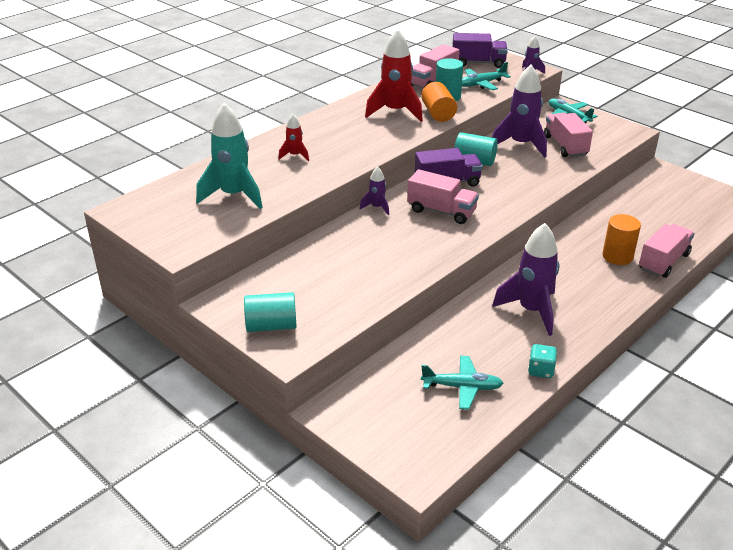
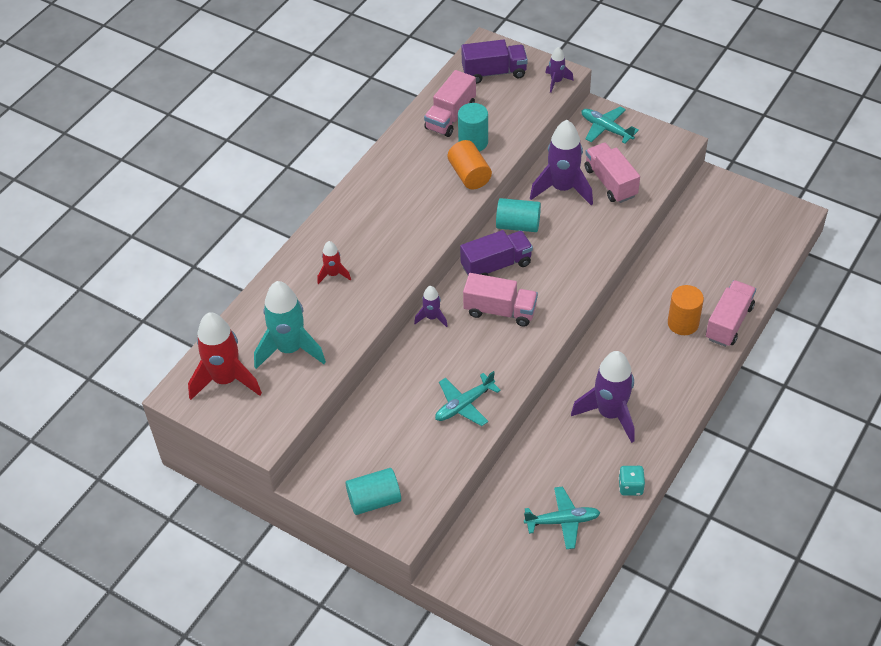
camera: 10 degrees left, 15 degrees up
(395, 112) = (421, 180): red rocket -> red rocket (226, 380)
(481, 84) = (505, 112): turquoise plane -> turquoise plane (464, 405)

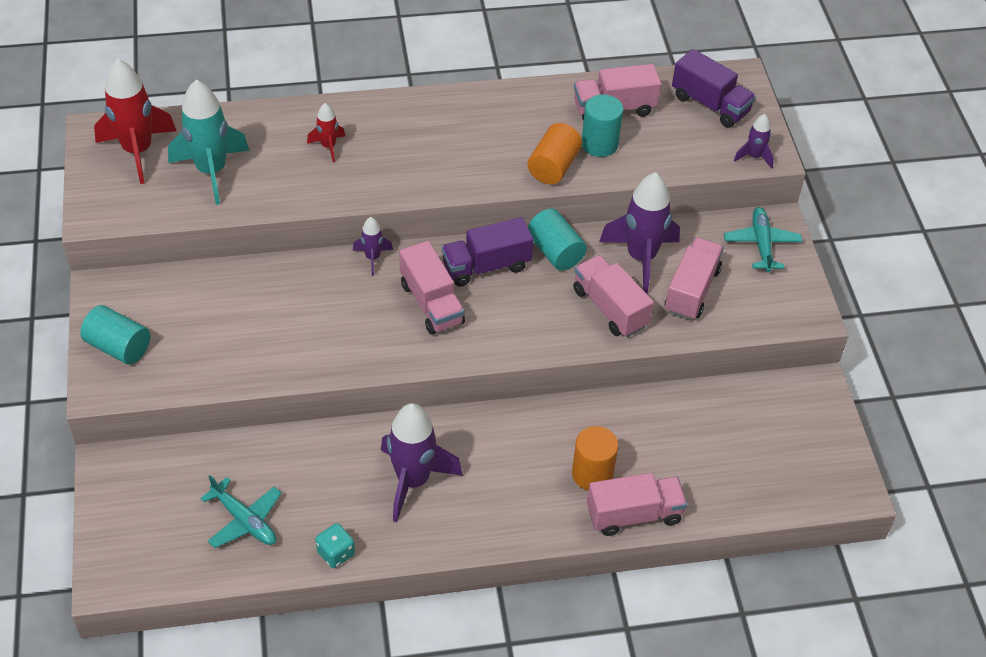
camera: 45 degrees right, 0 degrees up
(464, 405) = (289, 346): turquoise plane -> none
(496, 265) = (486, 266): purple truck -> purple truck turned 135 degrees clockwise
(587, 228) = (610, 308): none -> pink truck

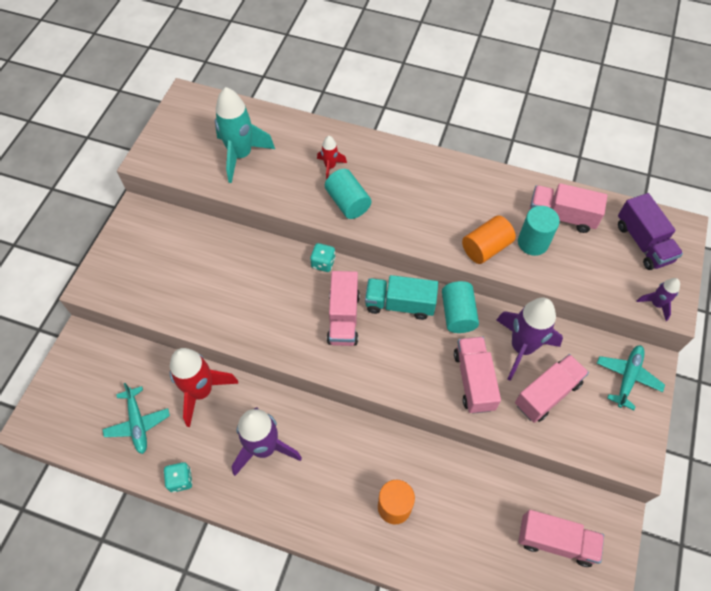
camera: 30 degrees right, 10 degrees up
(118, 347) = (120, 260): turquoise cylinder -> turquoise cylinder (347, 202)
(138, 151) = (203, 121): red rocket -> red rocket (201, 391)
(372, 258) = (323, 263): purple rocket -> turquoise dice
(486, 266) = (400, 304): purple truck -> turquoise truck
(634, 514) = (407, 558): pink truck -> pink truck (555, 541)

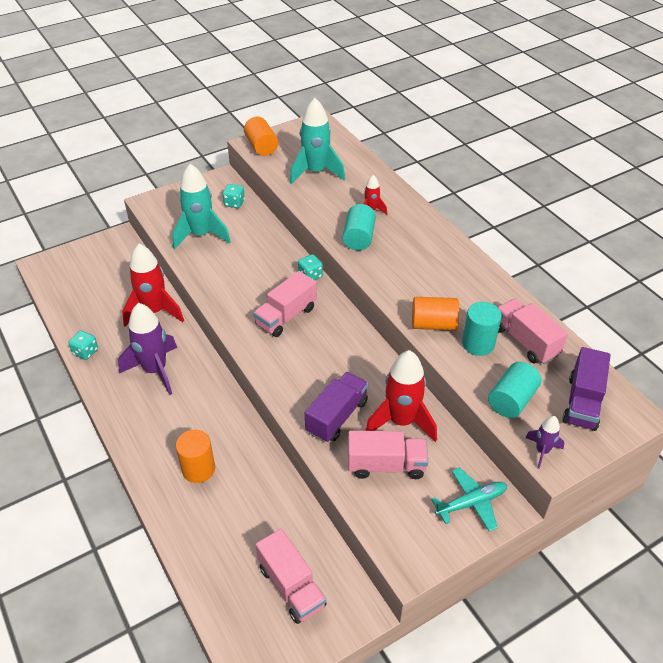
camera: 40 degrees right, 15 degrees down
(138, 423) = (98, 304): turquoise plane -> none
(159, 157) = (261, 146): none -> orange cylinder
(177, 232) = (234, 203): none -> turquoise dice
(182, 288) = (201, 235): none -> turquoise rocket
(400, 304) = (337, 333): turquoise truck -> none
(458, 314) = (374, 367): turquoise cylinder -> turquoise cylinder (512, 400)
(474, 380) = (337, 416): pink truck -> purple truck
(521, 347) = (401, 421): purple rocket -> red rocket

